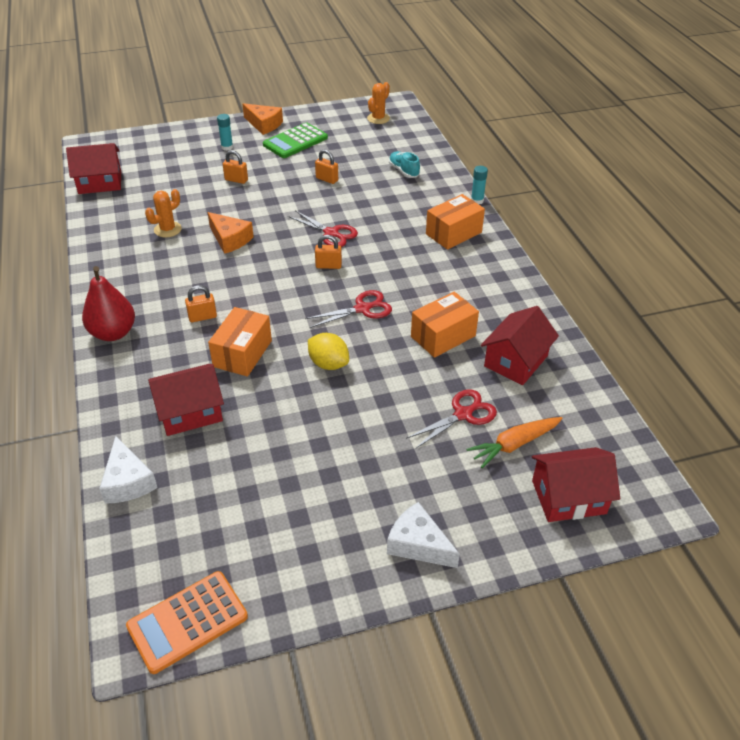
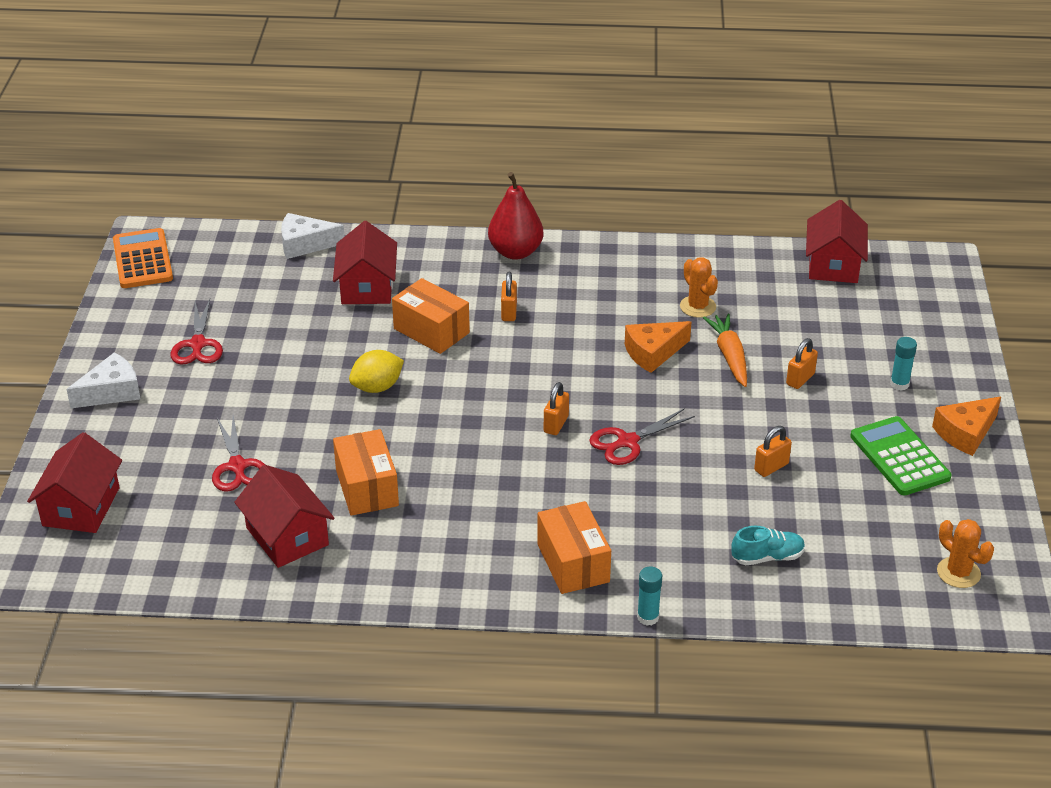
camera: 110 degrees right, 5 degrees down
(362, 309) = (455, 434): red scissors -> red scissors (198, 344)
(514, 445) = (171, 491): orange carrot -> orange carrot (729, 356)

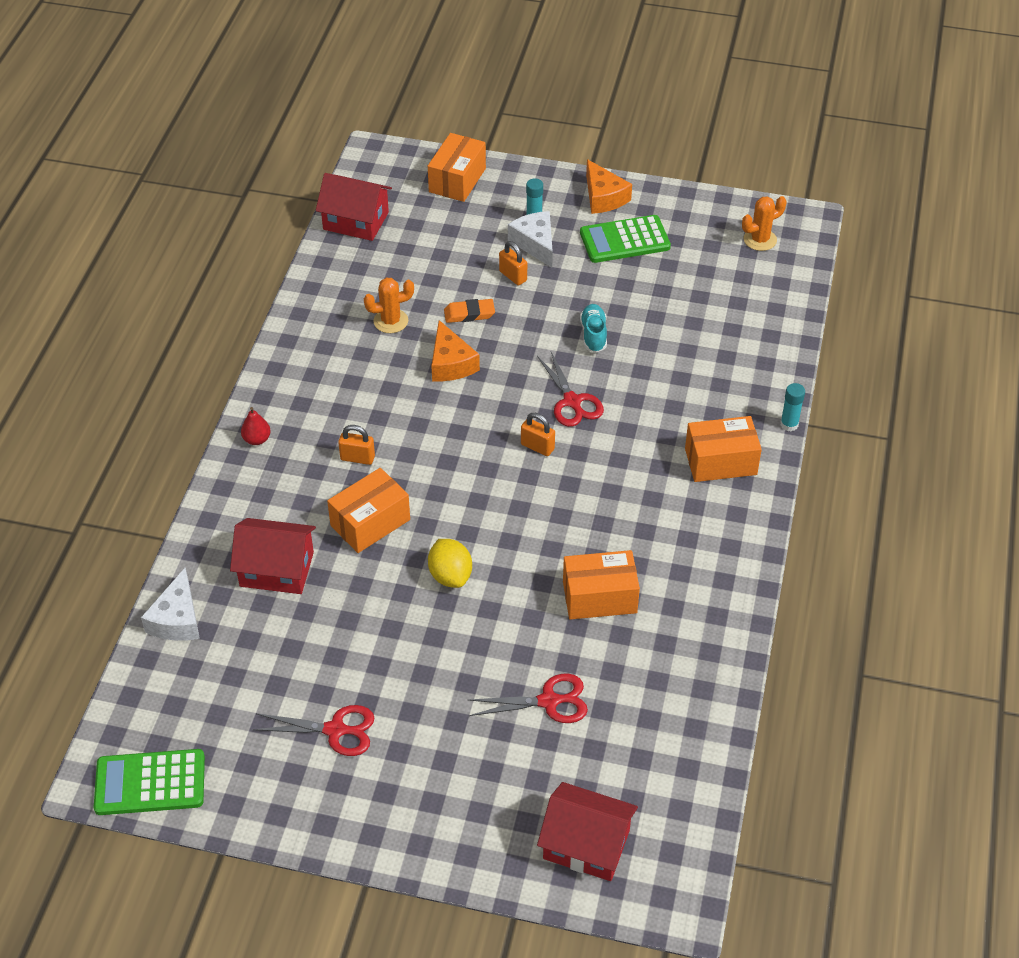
camera: 80 degrees left, 10 degrees up
(112, 392) = (399, 816): white cheese -> white cheese (535, 243)
(142, 259) = (150, 783): orange calculator -> green calculator
(287, 536) = (658, 665): red house -> none
(515, 252) = (257, 439): red pear -> red pear, size x0.50
(729, 356) = (469, 314): orange carrot -> orange eraser
(767, 557) = (729, 340): turquoise shoe -> turquoise shoe (593, 335)
(771, 467) = (622, 317): orange padlock -> none
(933, 322) = (457, 180): none -> orange box

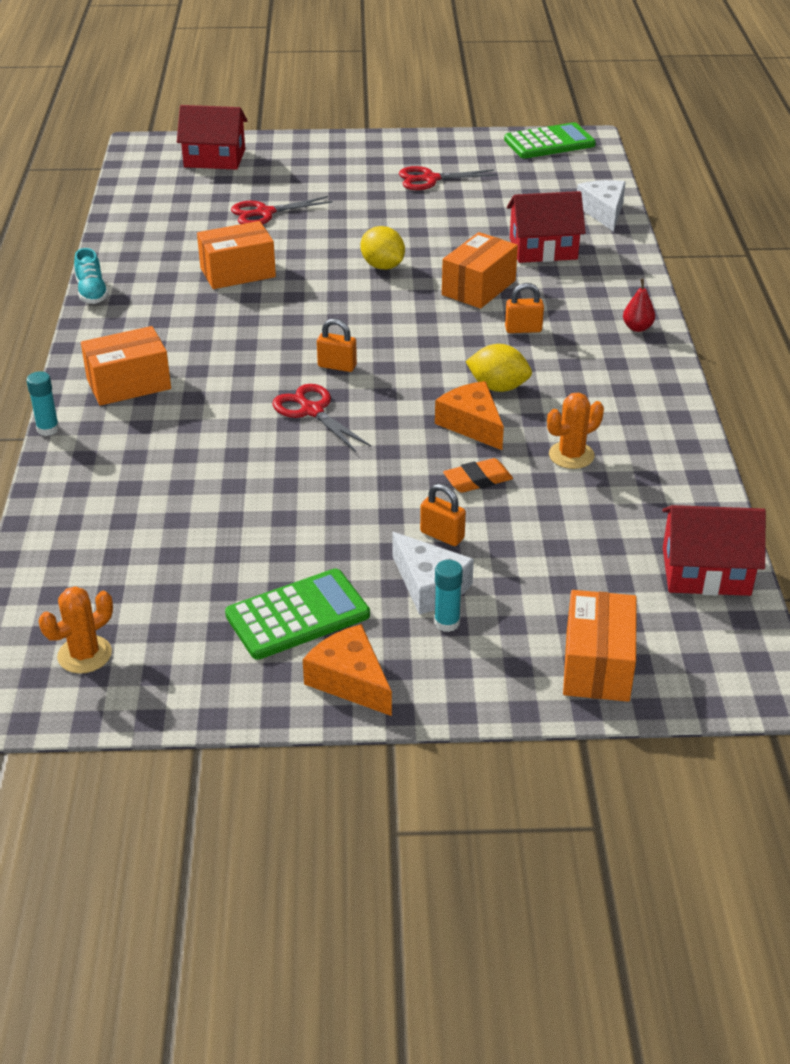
camera: 165 degrees right, 10 degrees down
(412, 396) = (498, 387): none -> yellow lemon
(593, 335) = (307, 483): turquoise shoe -> turquoise shoe (92, 292)

